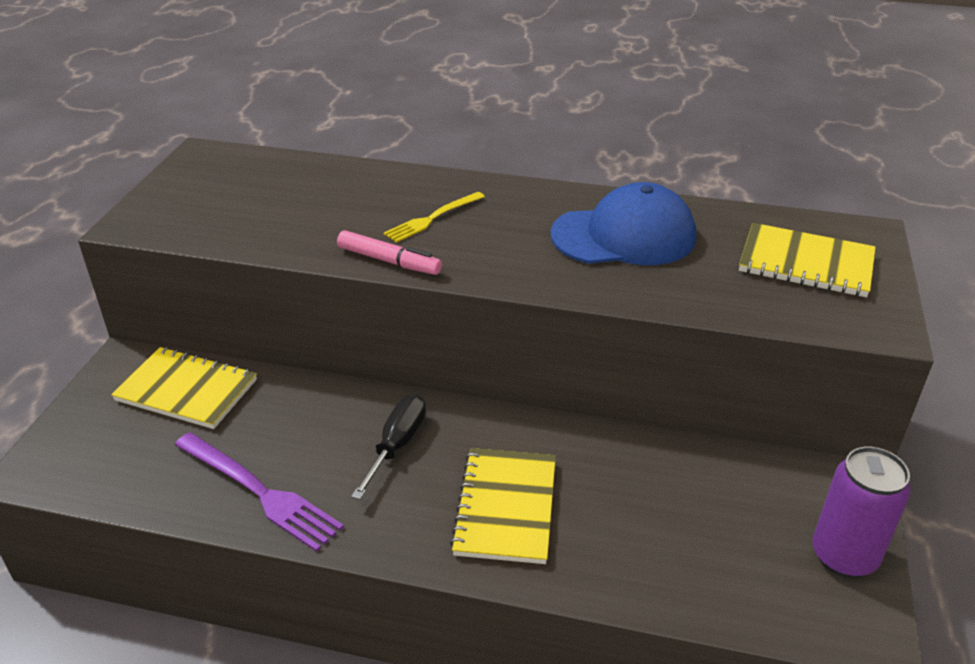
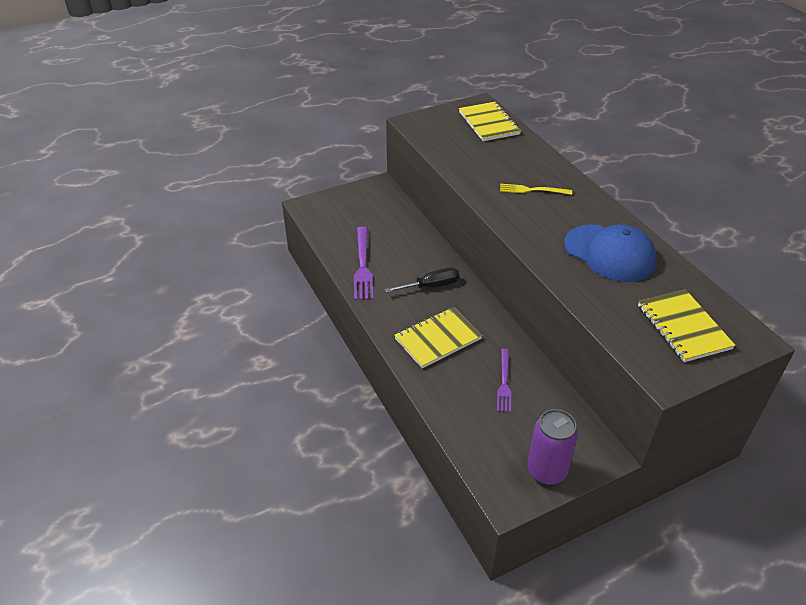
camera: 50 degrees right, 5 degrees up
(187, 390) = (386, 211): yellow notebook -> yellow notebook (489, 123)
(389, 261) = (484, 197): pink marker -> none
(654, 493) = (504, 382): none -> purple fork

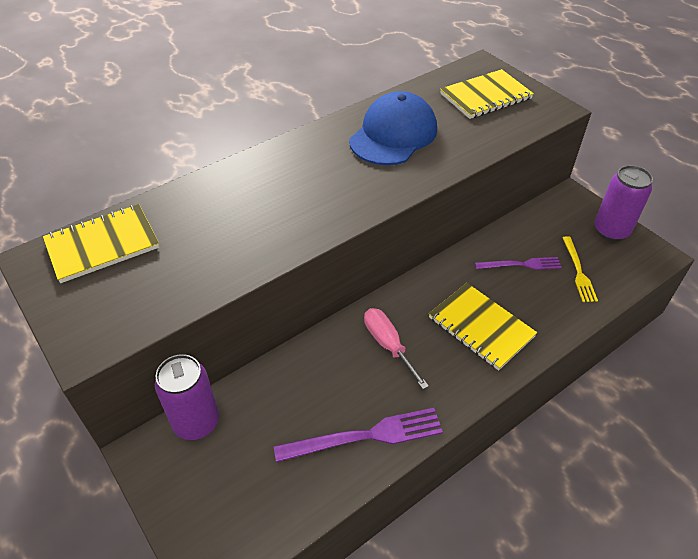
camera: 100 degrees left, 5 degrees up
(392, 202) = (196, 422): none -> purple can
(431, 286) = (388, 345): black screwdriver -> pink screwdriver
(532, 190) = (282, 193): yellow fork -> yellow fork (578, 271)

